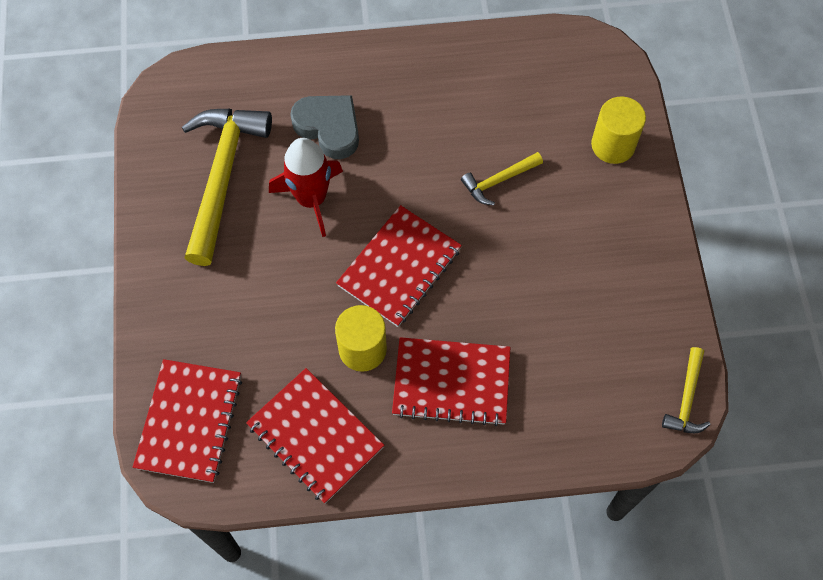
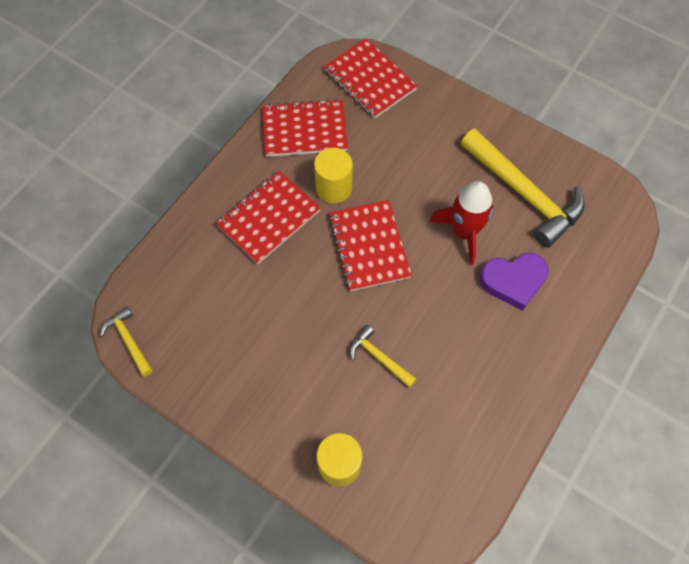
camera: 130 degrees right, 0 degrees up
(329, 128) = (513, 281): grey heart -> purple heart
(498, 181) = (379, 357): yellow hammer -> yellow hammer turned 60 degrees counterclockwise

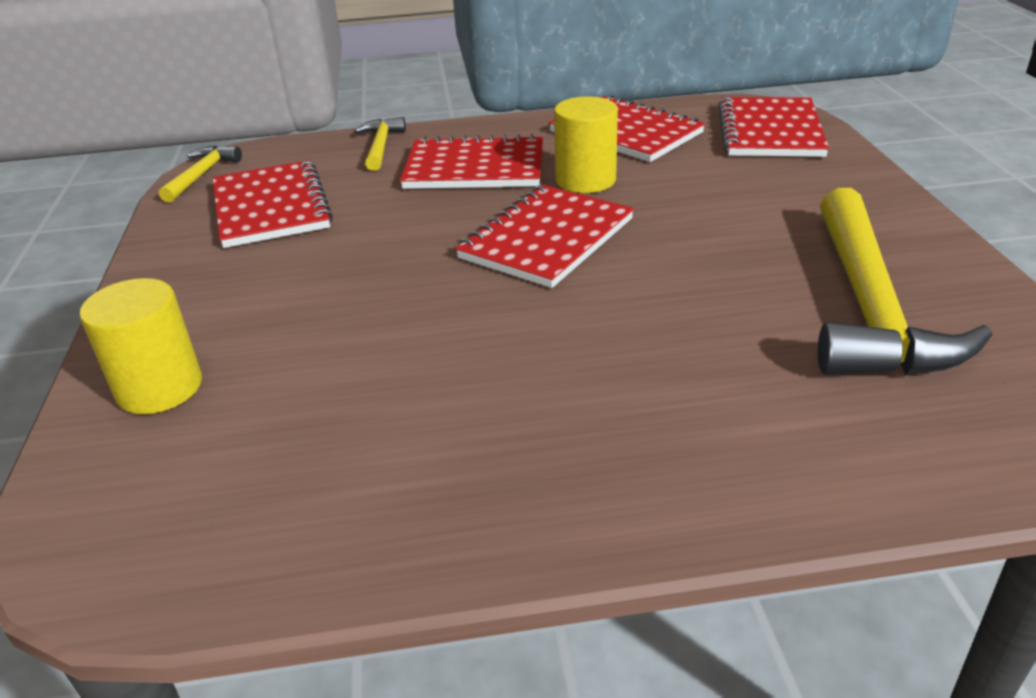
camera: 50 degrees right, 30 degrees down
(210, 331) = (270, 207): none -> red notebook
(379, 357) = (385, 330): yellow hammer -> yellow hammer (381, 146)
(464, 232) = (701, 292): red rocket -> none
(513, 281) = (706, 380): purple heart -> none

